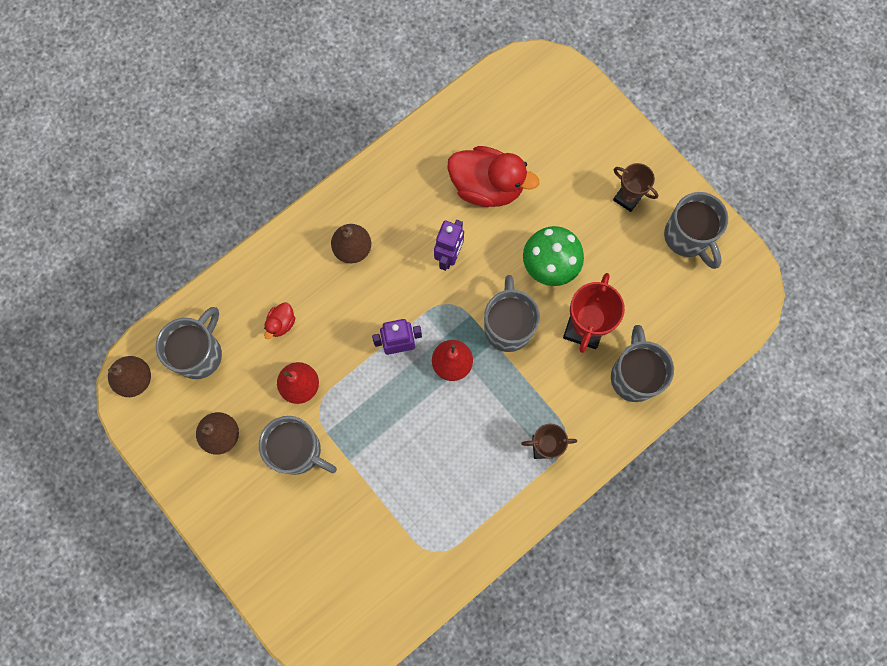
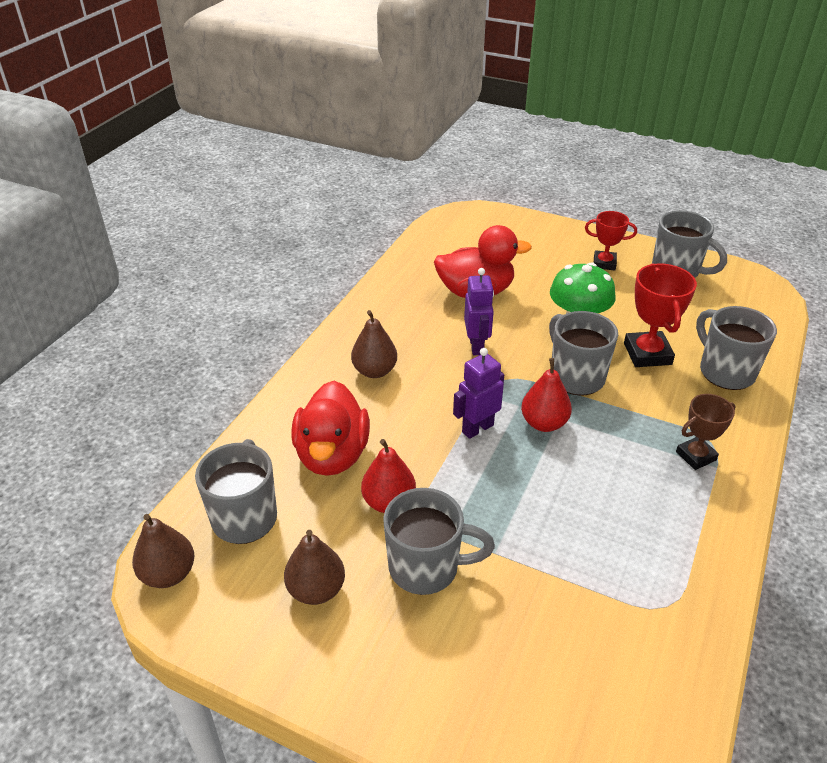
camera: 25 degrees left, 35 degrees down
(281, 323) = (332, 455): red duck -> red duck, size x2.24
(627, 198) = (604, 263): brown trophy -> red trophy

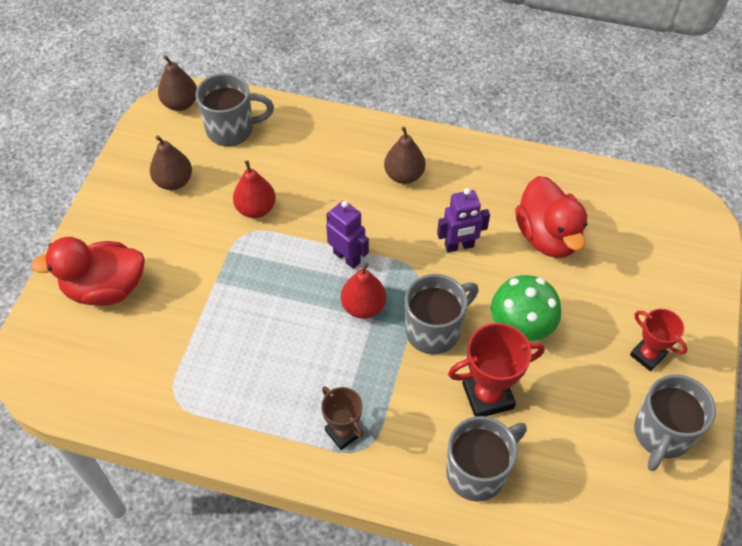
camera: 80 degrees right, 15 degrees up
(332, 455) = (299, 166): red duck -> red duck (105, 288)
(426, 567) = (197, 240): grey mug -> none
(604, 263) = (647, 355): red trophy -> red trophy turned 45 degrees counterclockwise

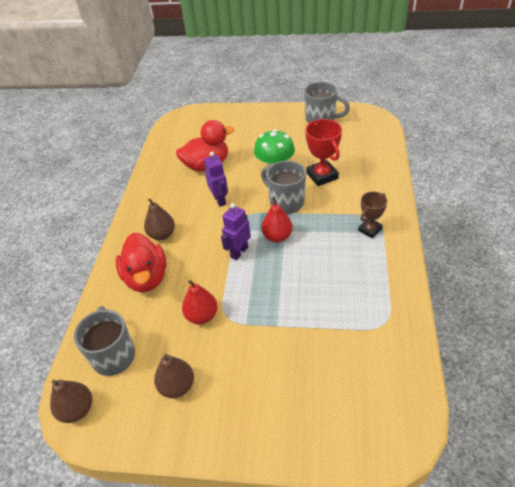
camera: 95 degrees left, 10 degrees down
(105, 288) = (303, 406): red duck -> red duck (146, 278)
(478, 472) = (369, 174): grey mug -> none
(647, 355) = (278, 126): red trophy -> none

